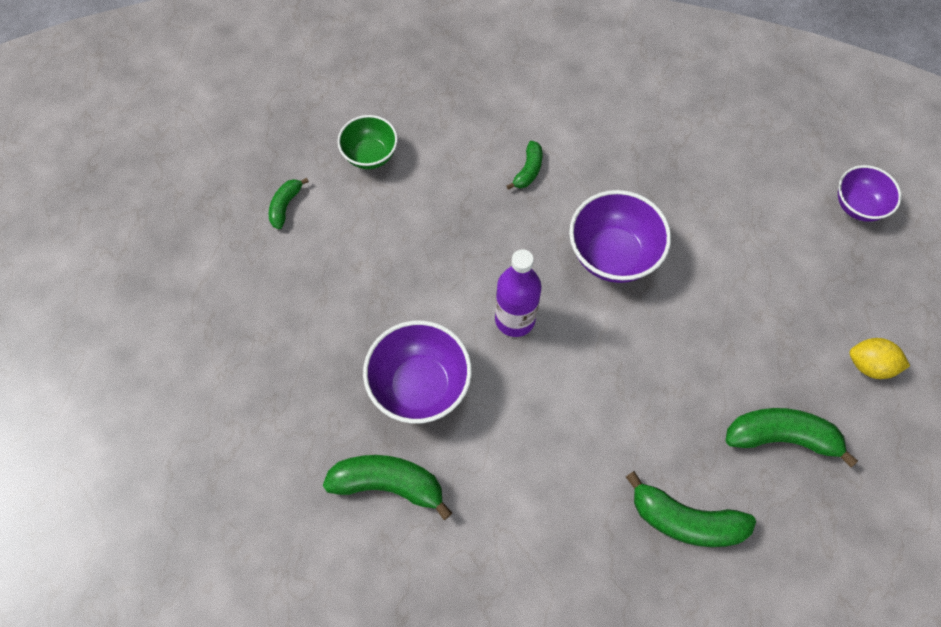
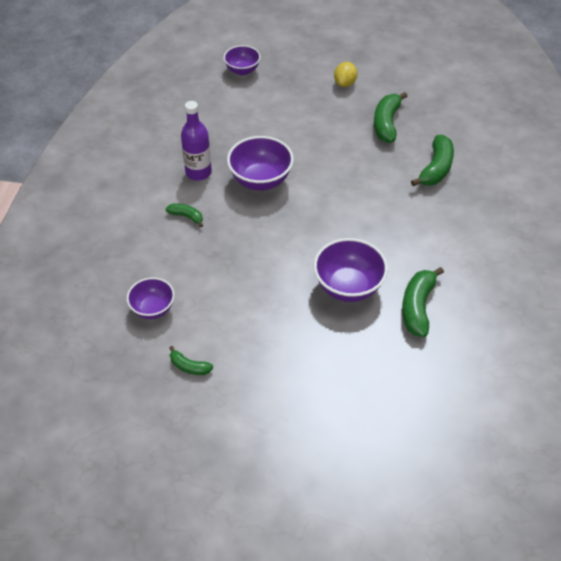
camera: 85 degrees left, 15 degrees down
(370, 155) = (153, 309): green bowl -> purple bowl
(515, 319) = (302, 233): purple bottle -> purple bottle (198, 172)

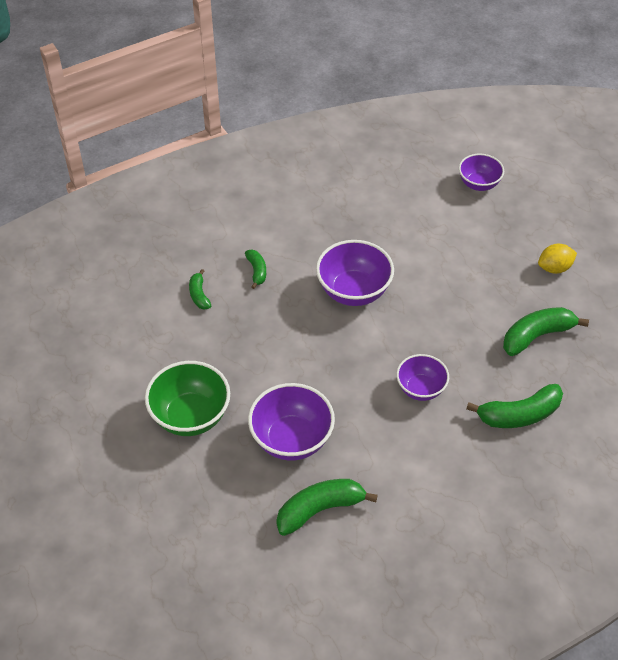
camera: 50 degrees right, 0 degrees up
(153, 309) = (137, 320): purple bowl -> purple bowl (420, 389)
(189, 366) = (100, 385): green banana -> green banana (199, 295)
(198, 172) = (316, 243): purple bottle -> none
(273, 330) = (190, 416): none -> green bowl

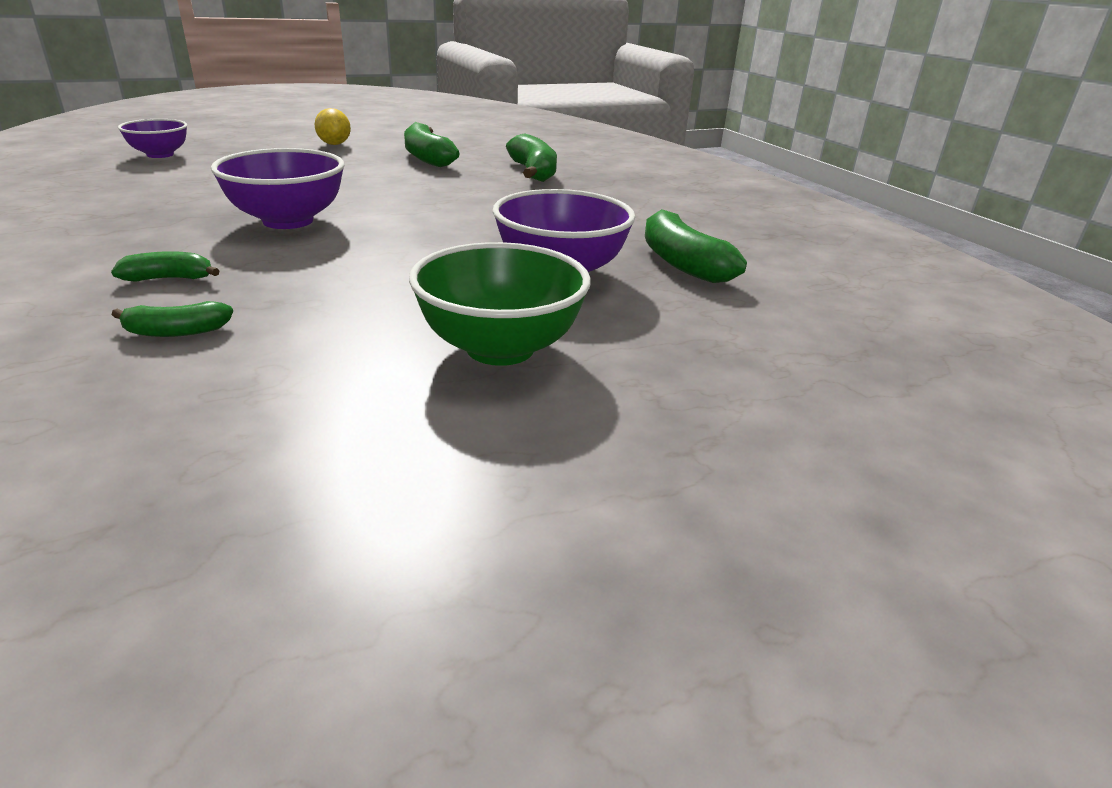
camera: 90 degrees left, 20 degrees down
(420, 389) = (485, 203): purple bowl -> none

